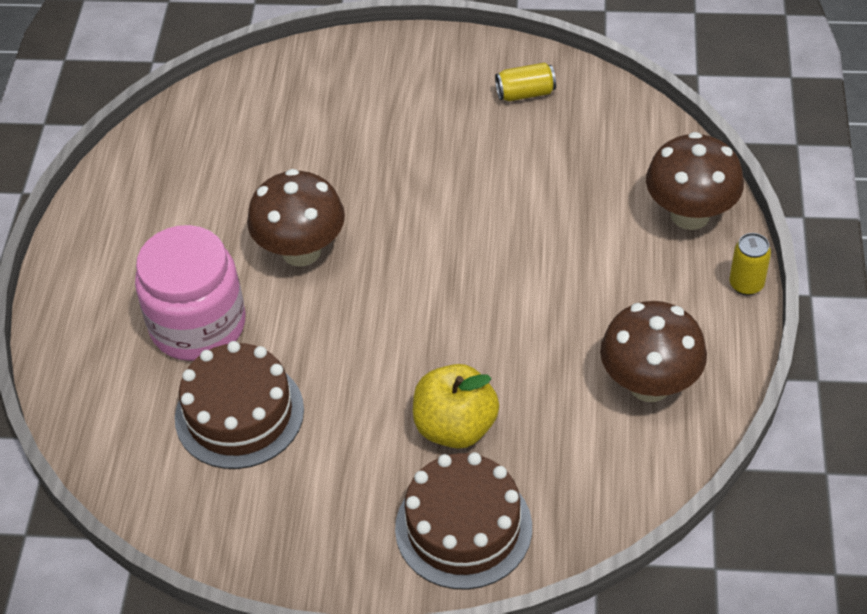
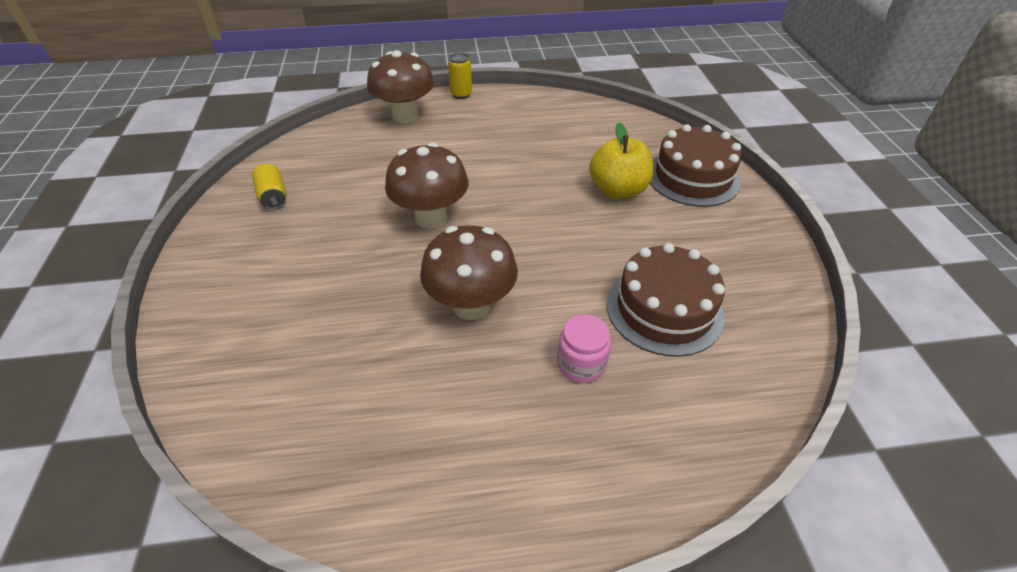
camera: 105 degrees left, 5 degrees down
(198, 325) = (581, 364): pink jar -> pink jar, size x0.50
(649, 384) = (549, 120): brown mushroom -> brown mushroom (431, 217)

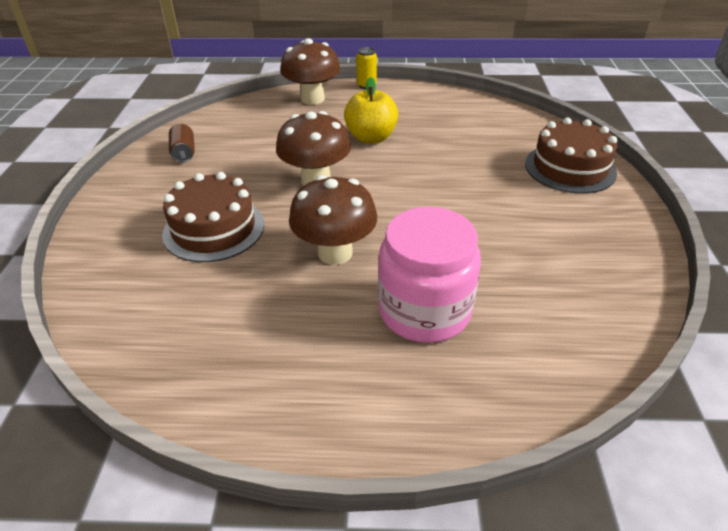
camera: 10 degrees right, 5 degrees down
(273, 196) = (184, 153): yellow can -> brown can
(581, 364) = (424, 311): pink jar -> pink jar, size x2.01
(618, 190) = (494, 173): yellow apple -> yellow apple (371, 138)
(664, 309) = (515, 274): brown cake -> brown cake (214, 229)

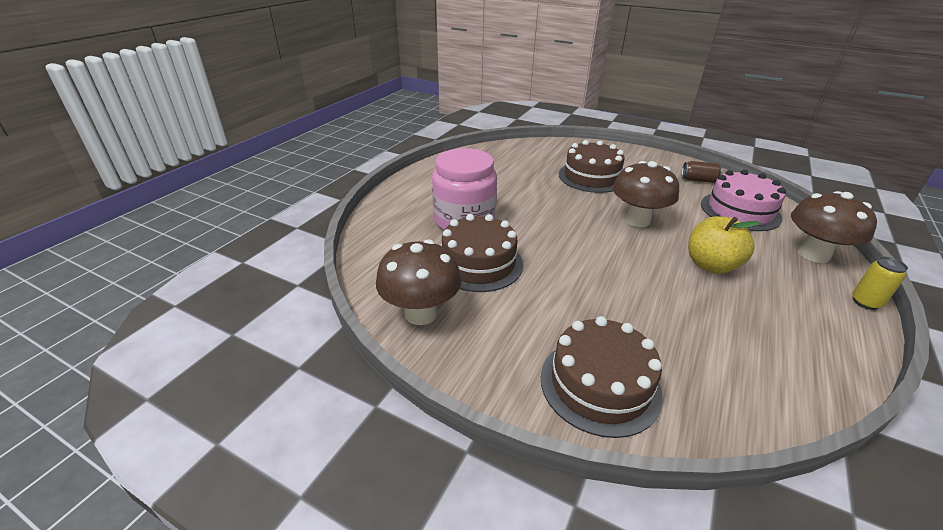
camera: 115 degrees right, 5 degrees down
(251, 128) = (740, 211): none -> pink cake
(335, 253) = (540, 207): brown mushroom -> brown mushroom (421, 313)
(501, 266) = (478, 263): none -> brown cake

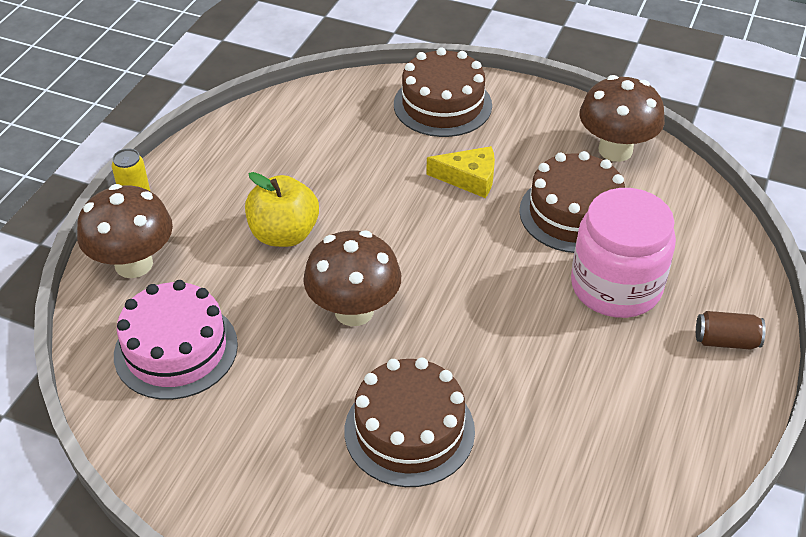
camera: 175 degrees right, 10 degrees up
(564, 297) = (469, 178): none -> yellow cheese
(698, 180) = (198, 440): brown can -> brown can (726, 341)

